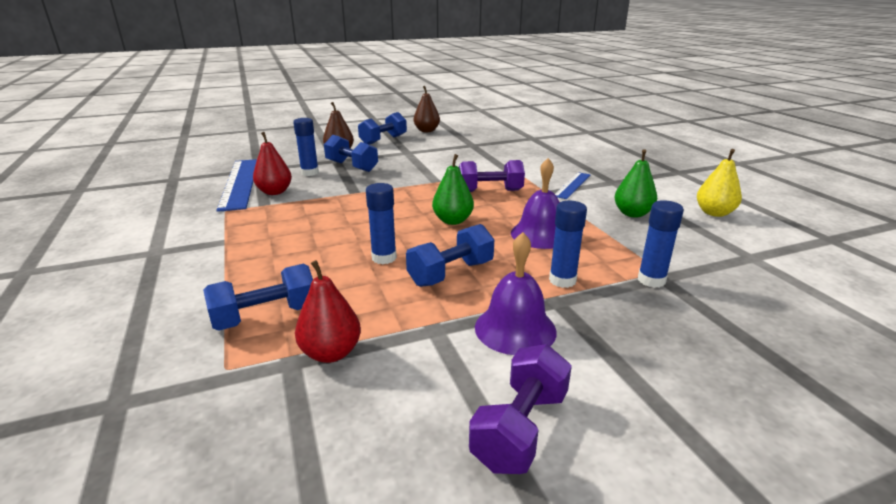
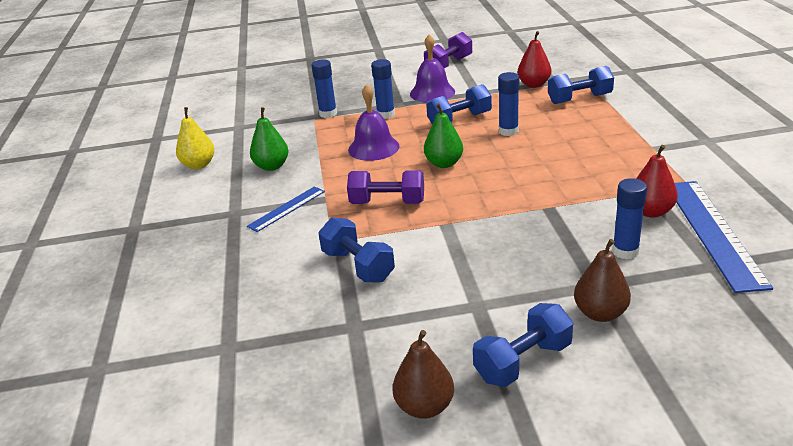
camera: 165 degrees left, 5 degrees up
(352, 166) = (566, 265): blue dumbbell -> blue dumbbell (358, 266)

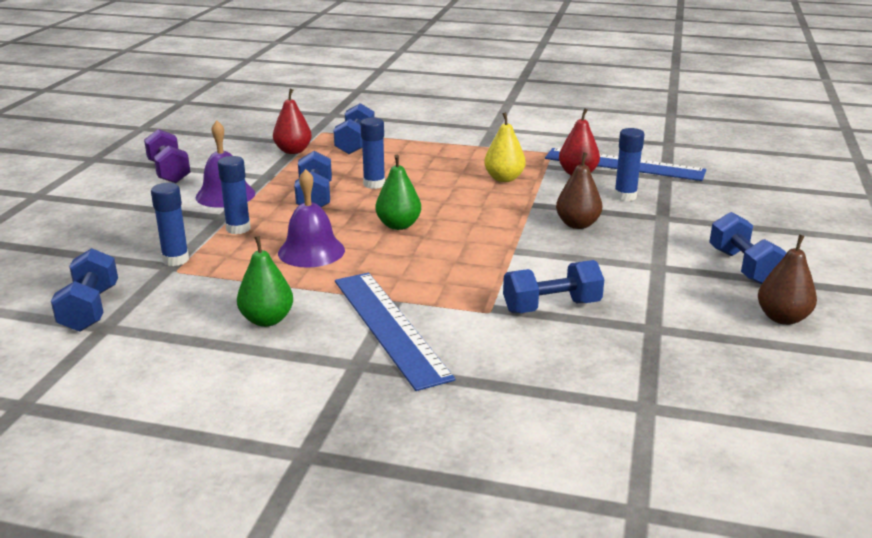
camera: 70 degrees left, 5 degrees down
(199, 165) = (180, 375): yellow pear -> yellow pear (504, 178)
(255, 116) = (90, 309): none -> blue dumbbell
(286, 208) = (389, 327): blue ruler -> blue ruler, size x1.85
(387, 202) = (444, 268): purple dumbbell -> none
(600, 313) = (699, 226): brown pear -> brown pear (577, 224)

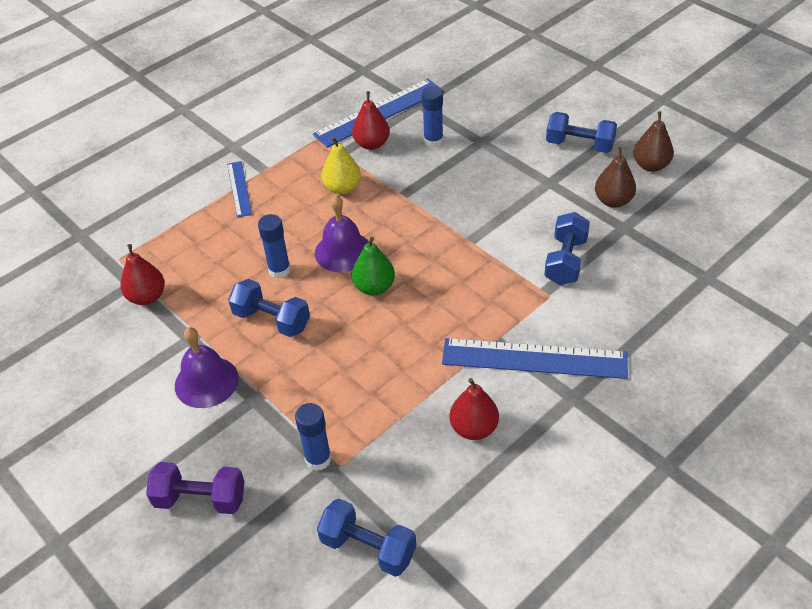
camera: 55 degrees left, 20 degrees up
(169, 172) = (105, 410): purple dumbbell -> purple dumbbell (200, 499)
(238, 229) = (291, 395): blue glue stick -> none
(267, 320) = (474, 428): green pear -> red pear
(311, 251) = (377, 360): purple bell -> purple bell (343, 251)
(355, 144) = (174, 247): blue dumbbell -> none
(448, 144) = (239, 188): none -> blue ruler
(577, 224) = (457, 188): brown pear -> brown pear (613, 201)

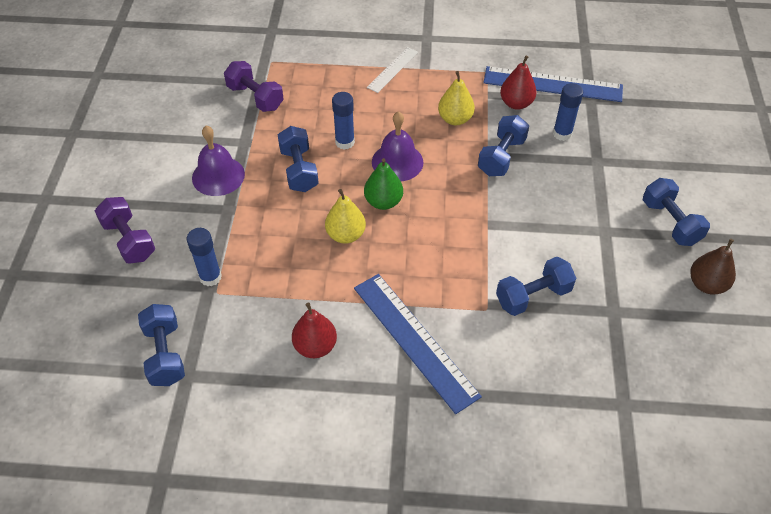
camera: 45 degrees right, 5 degrees up
(147, 297) = (255, 97): red pear -> purple dumbbell
(239, 188) = (393, 69): blue ruler -> white ruler
(380, 334) = (346, 235): none -> yellow pear
(414, 188) = (501, 157): none -> blue dumbbell
(613, 201) = (634, 285): brown pear -> none

